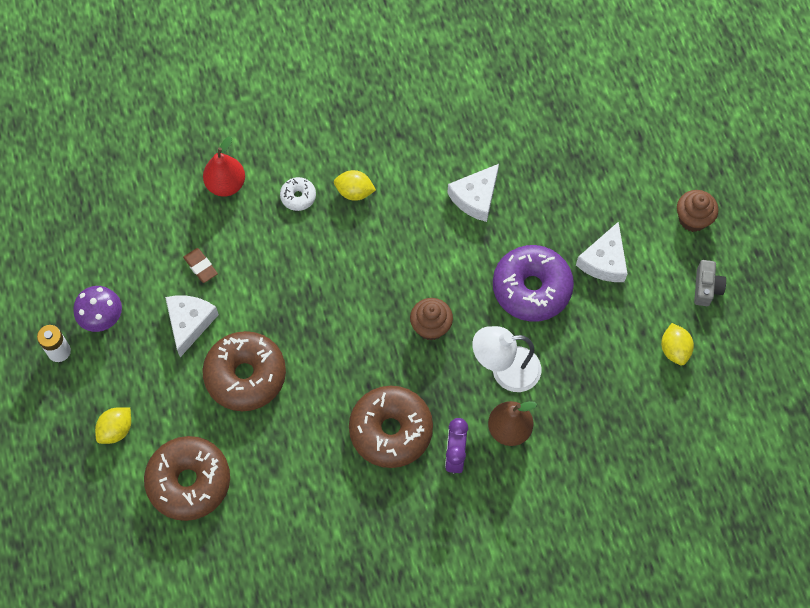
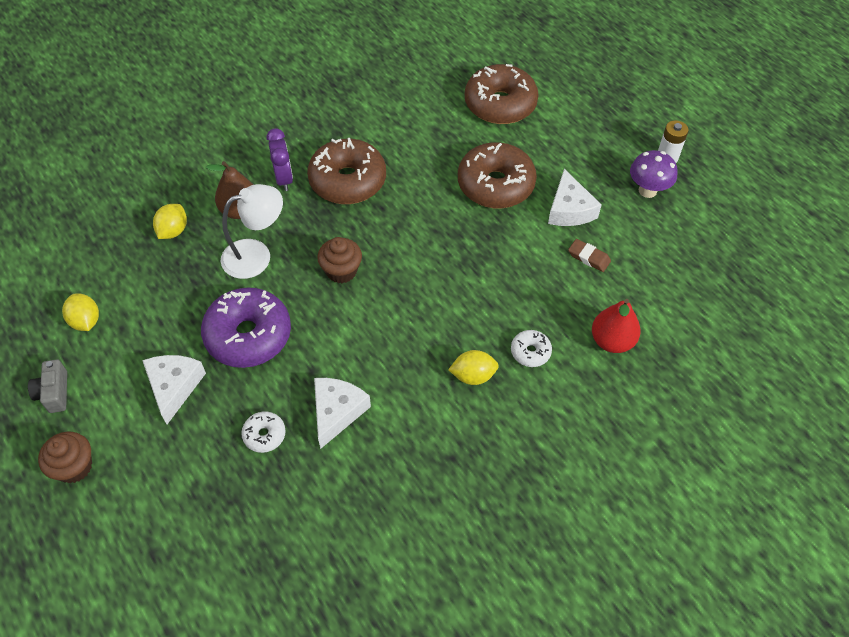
camera: 160 degrees right, 10 degrees down
(116, 430) = (580, 120): yellow lemon -> yellow lemon (173, 231)
(538, 197) = (264, 435): none -> white donut

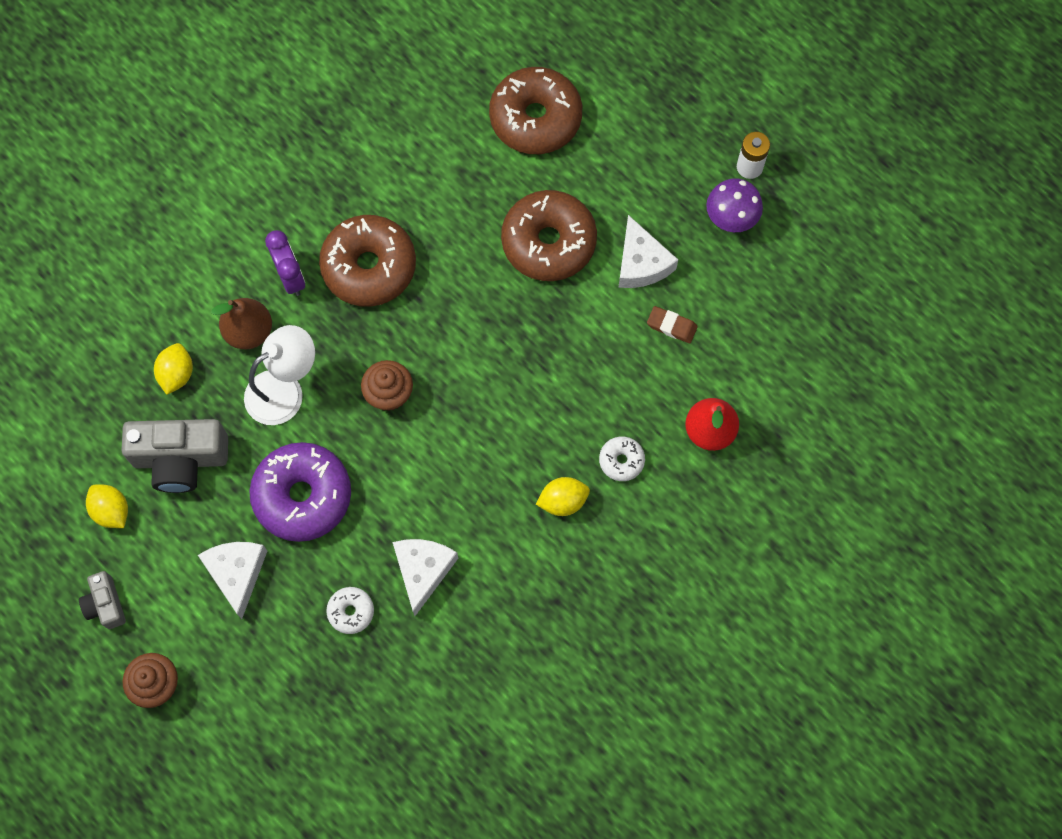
camera: 10 degrees left, 15 degrees up
(156, 292) = (181, 459): none -> grey camera

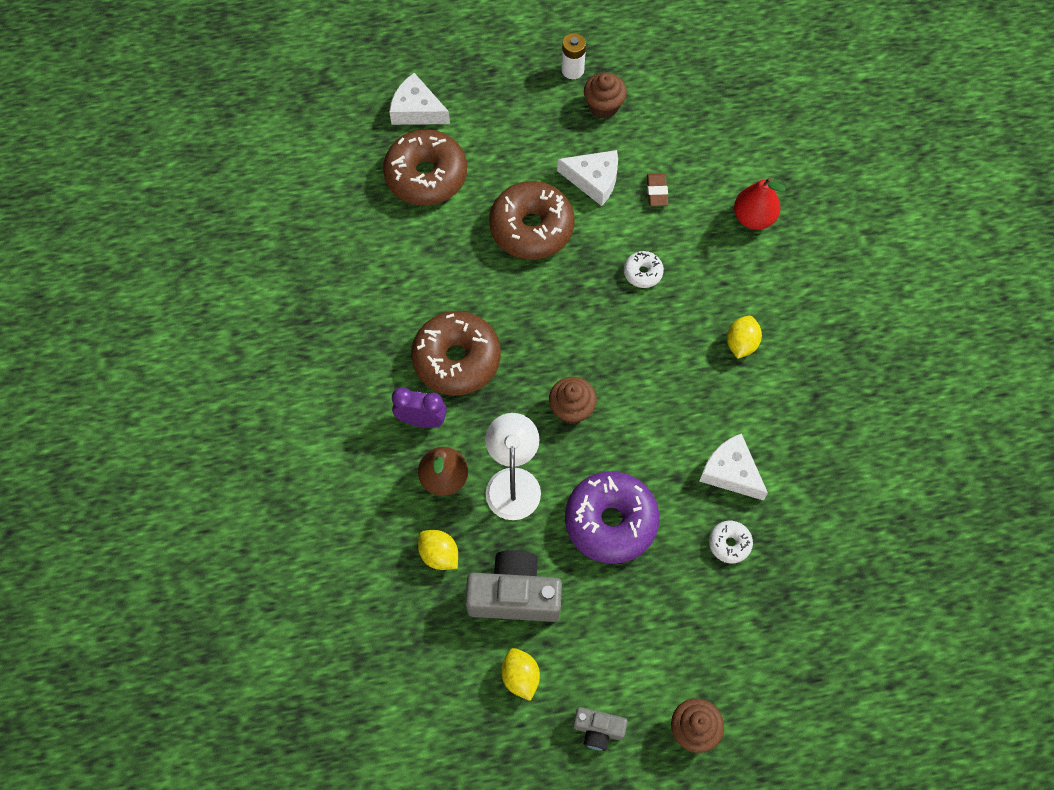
camera: 55 degrees left, 5 degrees down
(111, 511) = (520, 677): yellow lemon -> yellow lemon turned 75 degrees clockwise
(181, 459) = (514, 595): grey camera -> grey camera turned 120 degrees counterclockwise
(237, 573) = (641, 610): white cheese -> white cheese (416, 110)
(621, 461) = (737, 286): white donut -> white donut (643, 273)
(671, 326) = (657, 191): brown eraser -> brown eraser turned 60 degrees counterclockwise
(730, 220) = (603, 106): purple mushroom -> brown cupcake

